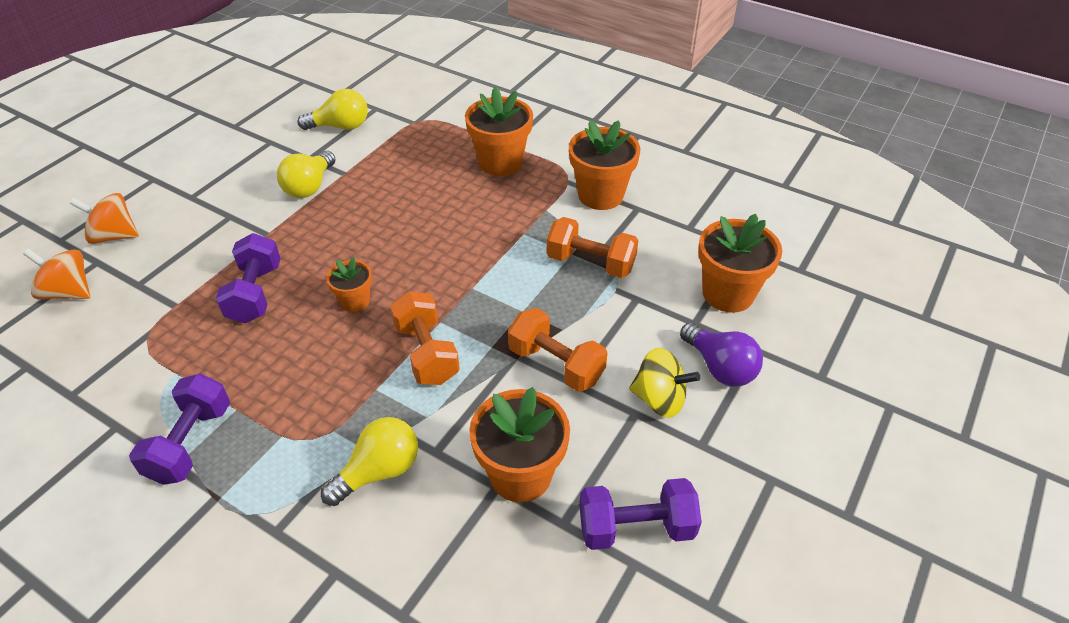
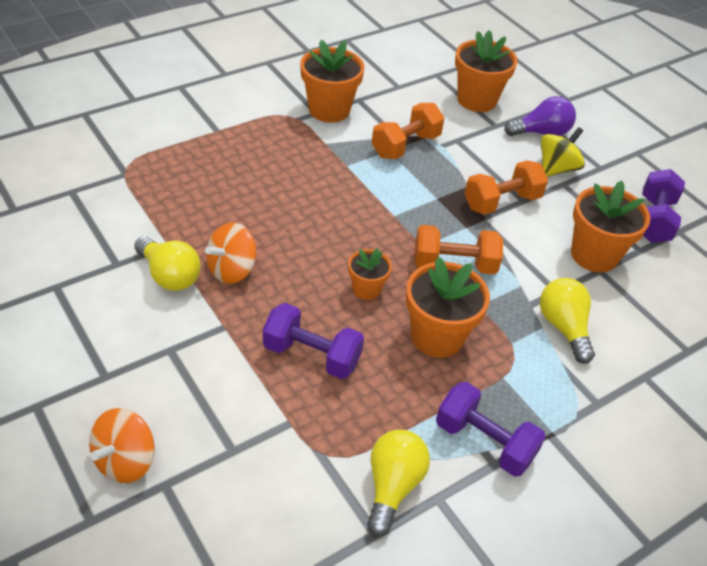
camera: 70 degrees left, 0 degrees up
(68, 292) = (202, 519): orange spinning top -> orange spinning top (232, 270)
(340, 126) = (80, 225): yellow light bulb -> yellow light bulb (392, 486)
(500, 162) = (240, 144): orange flower pot -> orange flower pot (437, 336)

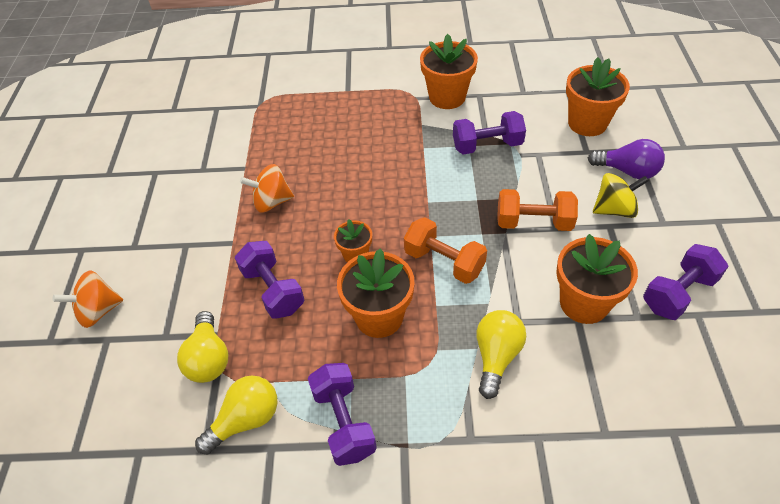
camera: 40 degrees right, 5 degrees up
(169, 275) = (228, 191): yellow light bulb -> yellow light bulb (209, 358)
(405, 145) = (487, 145): orange dumbbell -> purple dumbbell

